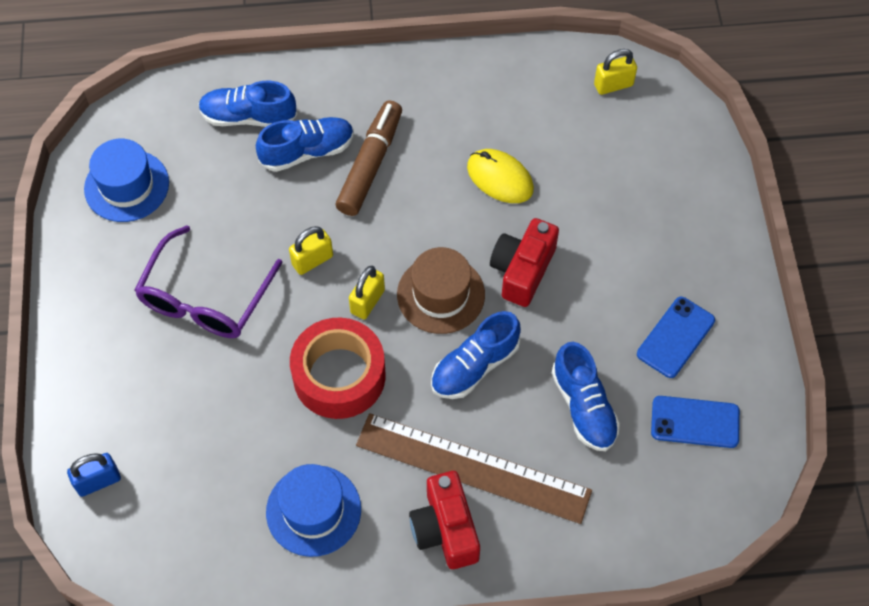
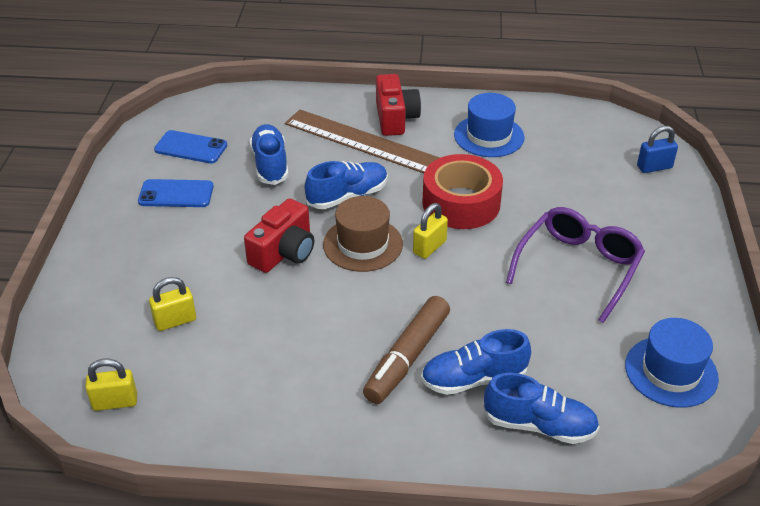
camera: 170 degrees left, 20 degrees down
(312, 260) = (476, 283): yellow padlock -> yellow padlock (175, 321)
(500, 178) = (277, 327): yellow mouse -> none
(675, 337) = (176, 194): blue phone -> blue phone turned 45 degrees clockwise

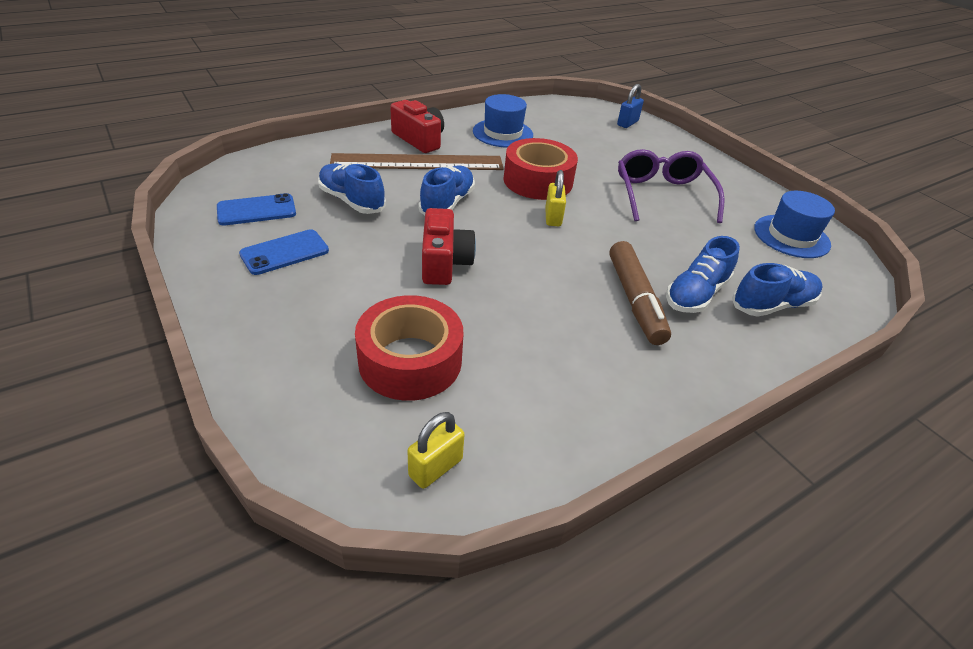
camera: 40 degrees left, 0 degrees up
(175, 321) = (410, 360): yellow padlock -> red tape
(363, 244) = (501, 233): brown hat -> none

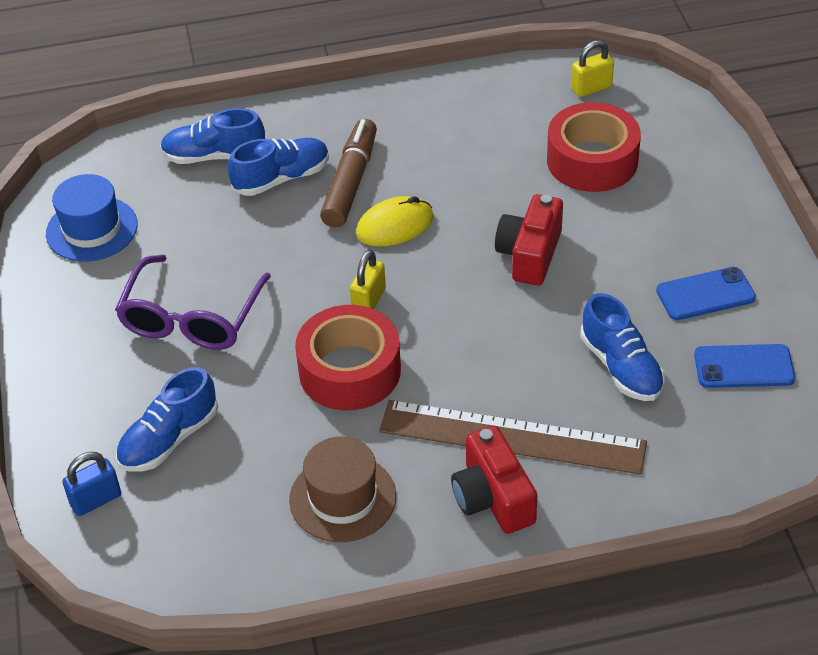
camera: 155 degrees left, 5 degrees up
(447, 203) = (495, 344): blue shoe -> blue shoe (169, 439)
(503, 133) = (342, 498): blue hat -> brown hat
(570, 269) = (395, 225): none -> yellow mouse

